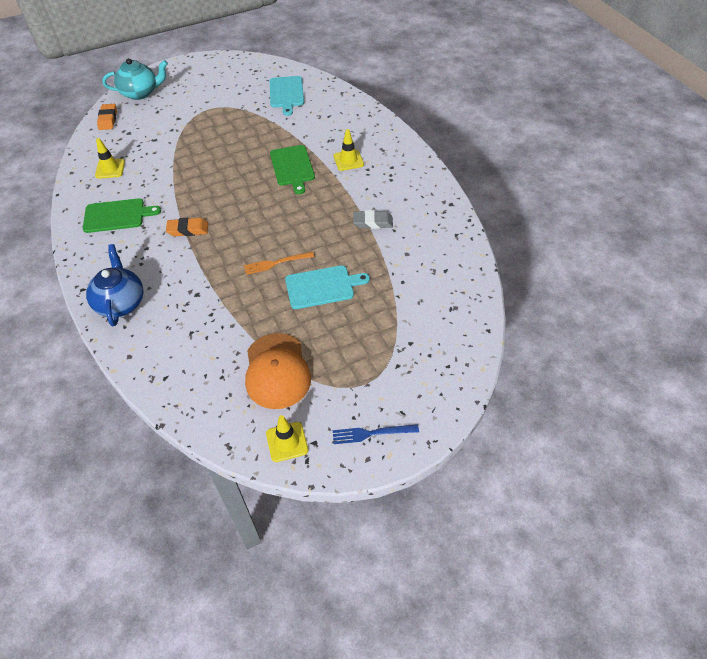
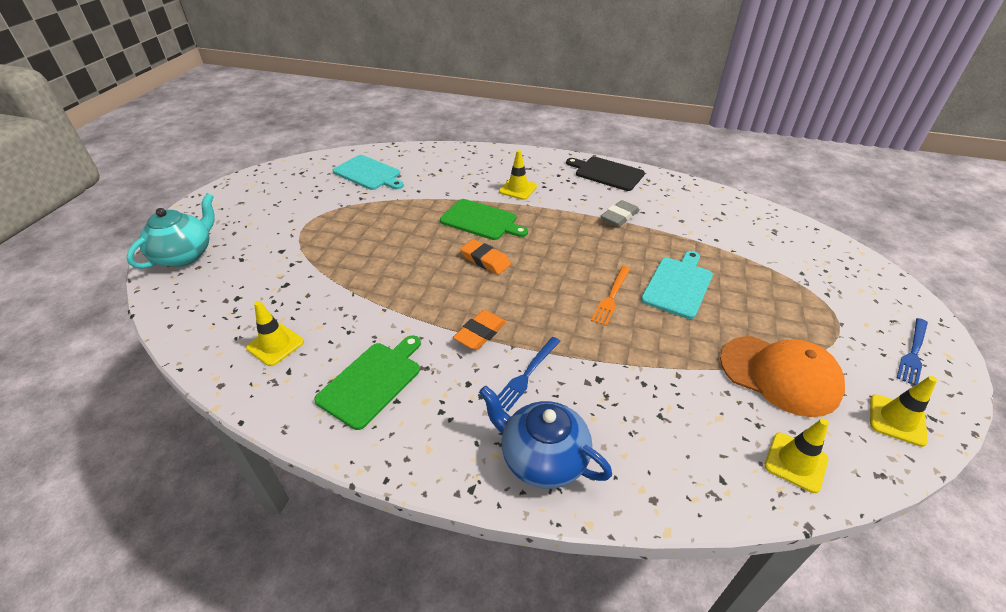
camera: 50 degrees left, 10 degrees down
(108, 119) = (181, 302): orange eraser -> orange eraser (485, 260)
(173, 265) = (527, 375): none -> blue fork
(205, 404) = (795, 462): none -> yellow traffic cone
(425, 187) = (607, 173): none -> black cutting board

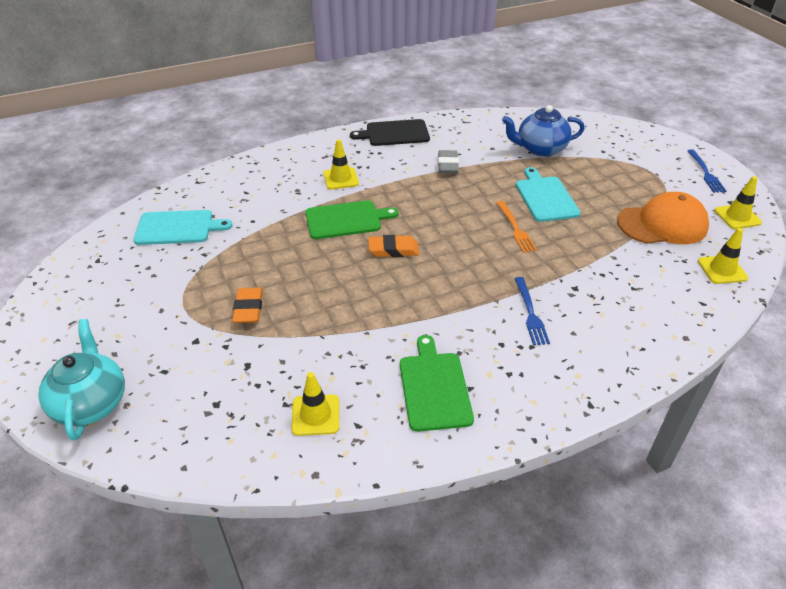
camera: 40 degrees left, 0 degrees up
(480, 333) = (463, 305): orange eraser -> orange eraser (248, 309)
(542, 458) = (605, 357): blue teapot -> blue teapot (540, 149)

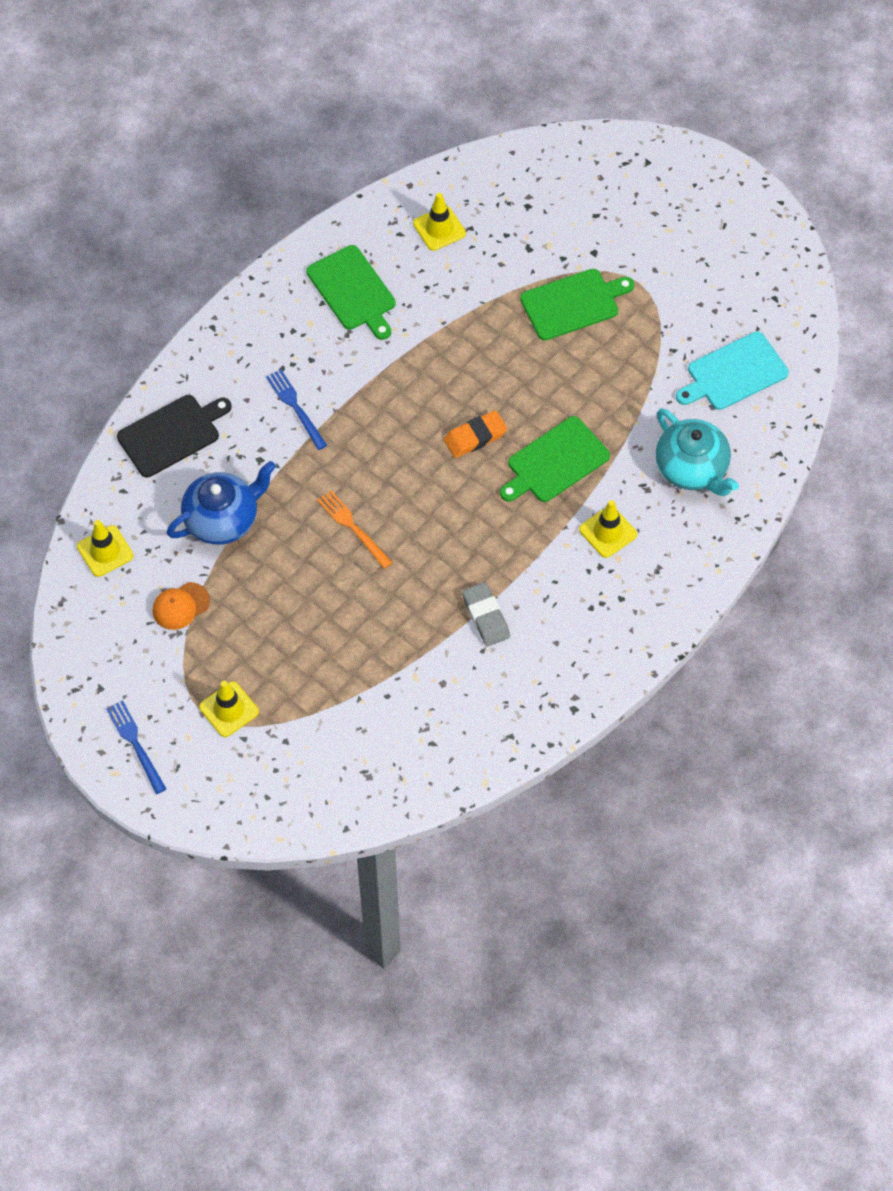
camera: 155 degrees right, 20 degrees up
(91, 403) = (630, 167): turquoise teapot -> turquoise teapot (692, 468)
(248, 309) = (573, 303): orange eraser -> green cutting board
(395, 133) = (595, 661): black cutting board -> black cutting board (171, 434)
(540, 149) = (375, 709): blue teapot -> blue teapot (223, 519)
(545, 197) = (335, 601): turquoise cutting board -> none
(662, 224) = (180, 606): orange cap -> orange cap, size x0.51
(737, 217) = (90, 659): yellow traffic cone -> yellow traffic cone (229, 709)

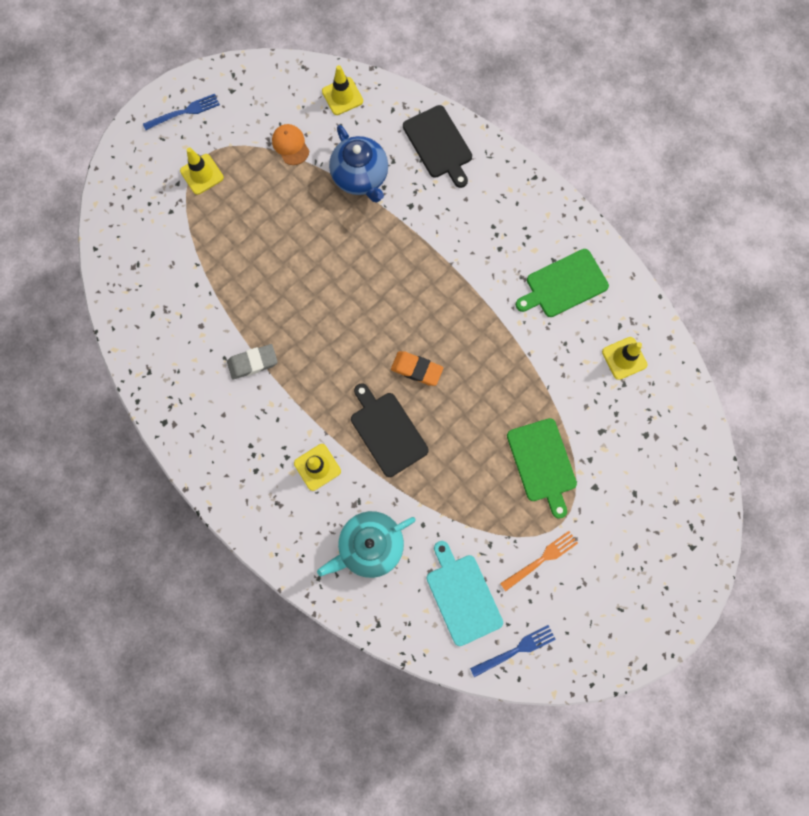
camera: 95 degrees right, 15 degrees up
(295, 407) = (456, 234): blue fork -> blue fork (516, 650)
(352, 527) = (343, 269): orange fork -> orange fork (541, 559)
(475, 437) = (416, 369): orange eraser -> orange eraser turned 45 degrees counterclockwise
(555, 462) = (387, 431): green cutting board -> black cutting board

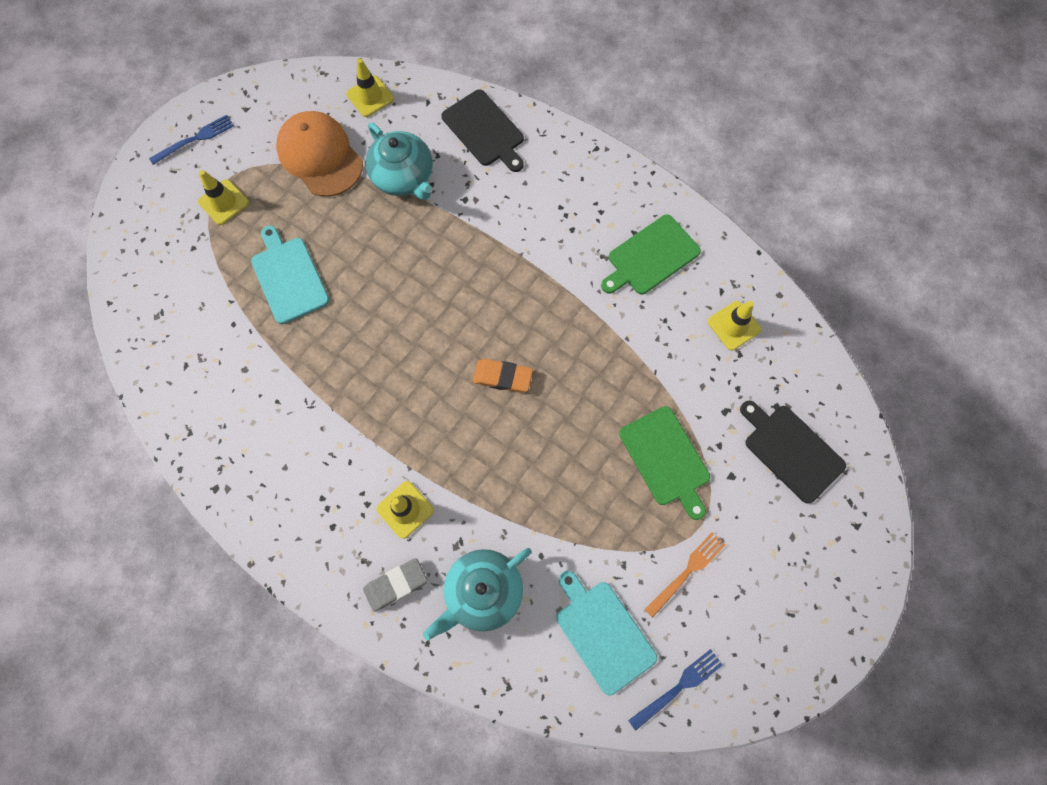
camera: 10 degrees left, 5 degrees down
(248, 251) = (288, 277): none -> turquoise cutting board
(253, 363) = (311, 401): grey eraser -> grey eraser (396, 585)
(290, 145) = (320, 156): orange cap -> orange cap, size x1.95
(360, 177) = (404, 178): blue teapot -> turquoise teapot
(387, 431) = (480, 454): black cutting board -> black cutting board (791, 451)

